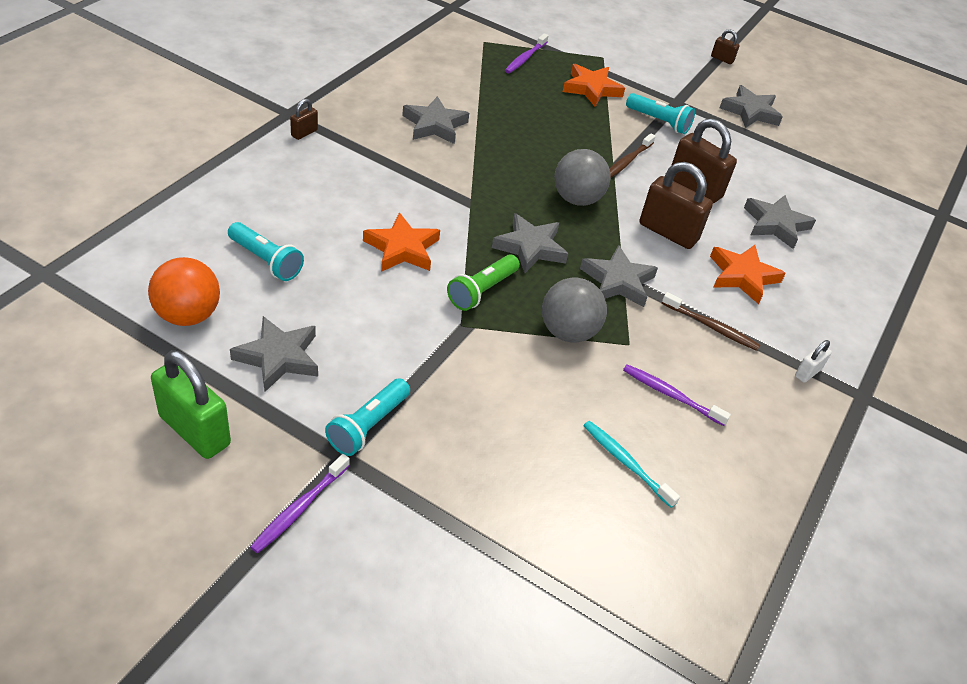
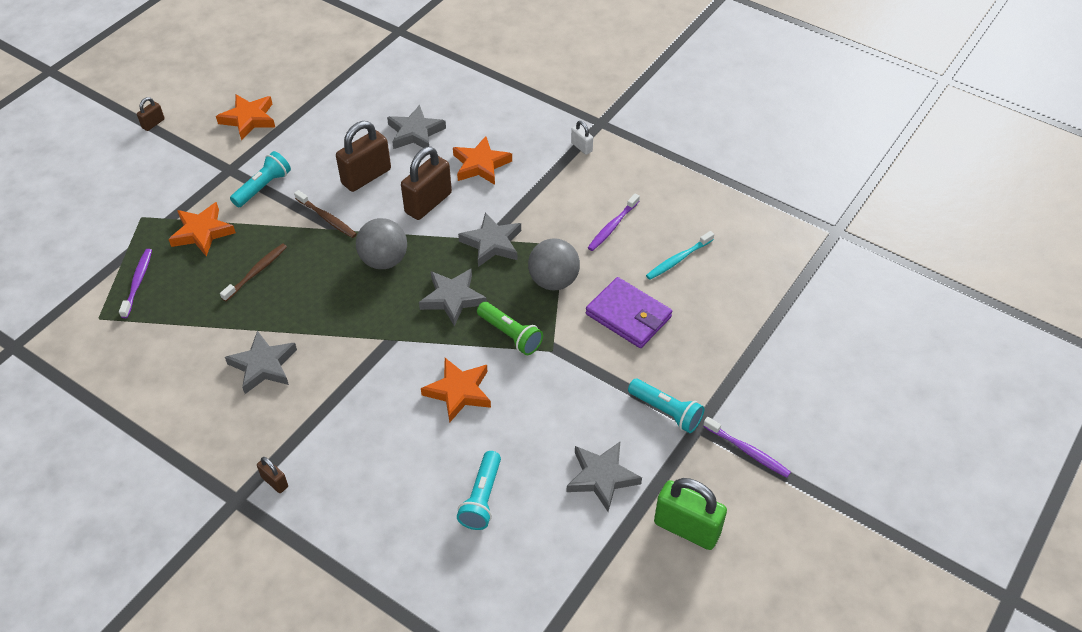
camera: 80 degrees left, 5 degrees up
(188, 315) = (558, 552): orange ball -> none
(195, 430) = (686, 528): green padlock -> green padlock turned 75 degrees clockwise
(266, 261) = (481, 498): turquoise flashlight -> turquoise flashlight turned 150 degrees clockwise
(520, 400) = (628, 315): none -> purple wallet
(525, 58) = (138, 283): purple toothbrush -> purple toothbrush turned 120 degrees counterclockwise
(711, 327) = (539, 193): brown toothbrush -> brown toothbrush (256, 272)
(750, 112) = (249, 119): grey star -> orange star

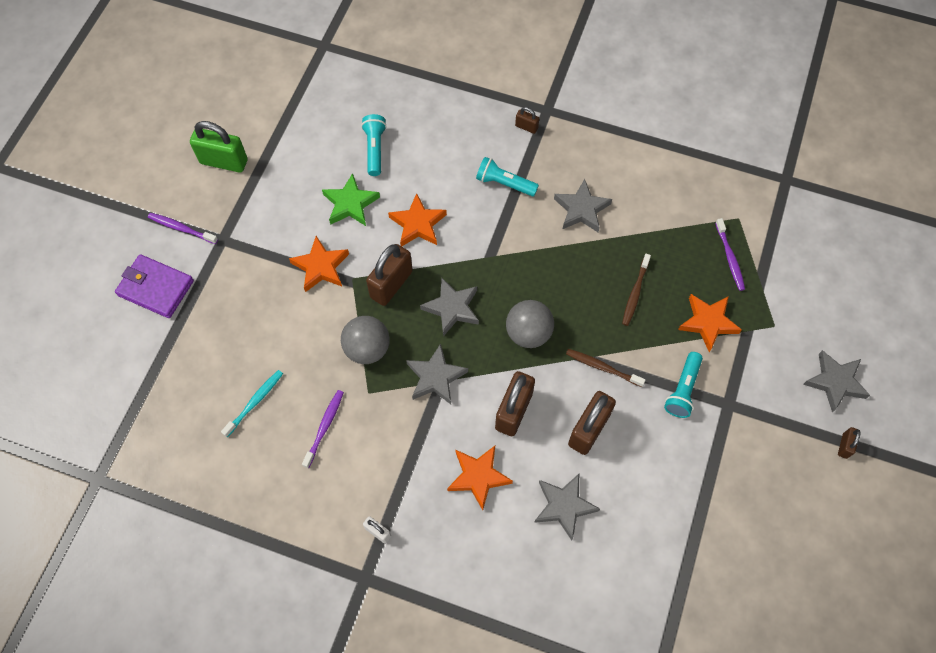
camera: 165 degrees right, 15 degrees up
(249, 119) = (750, 479): orange star -> orange star (321, 267)
(510, 335) = (391, 284): green flashlight -> brown padlock
(532, 434) = (350, 204): none -> green star
(601, 477) = (291, 183): grey star -> grey star (835, 382)
(628, 315) = (293, 328): purple wallet -> purple wallet (156, 288)
(666, 412) = (249, 246): turquoise flashlight -> turquoise flashlight (504, 183)

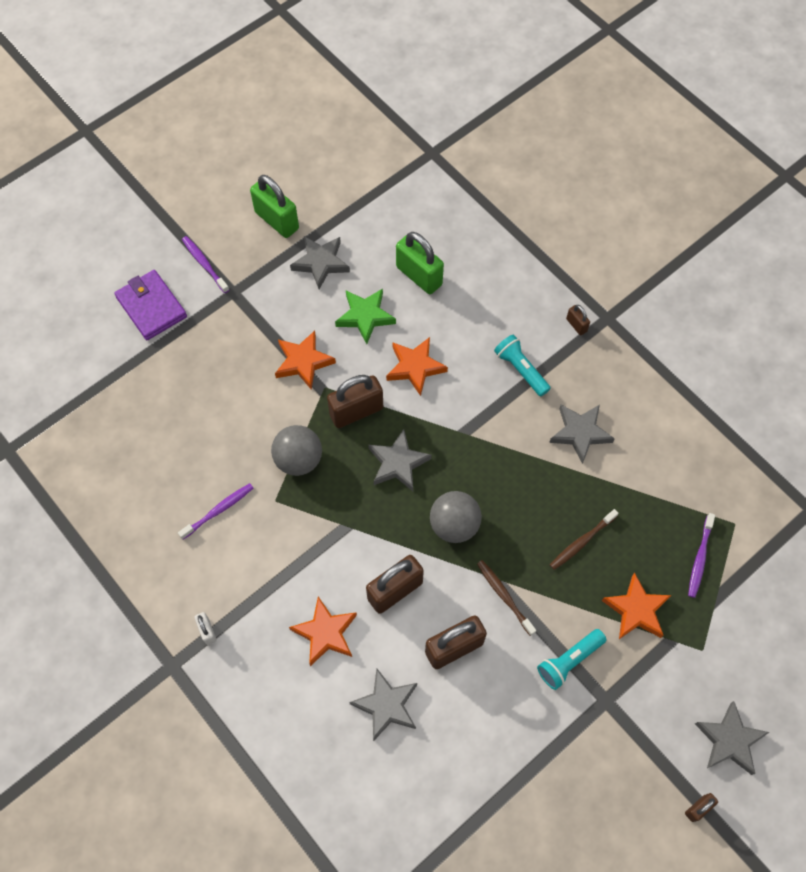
camera: 30 degrees right, 0 degrees up
(254, 402) = (173, 455): turquoise toothbrush -> none
(375, 149) = (419, 276): turquoise flashlight -> green padlock
(435, 377) = (343, 519): grey star -> grey star (320, 263)

